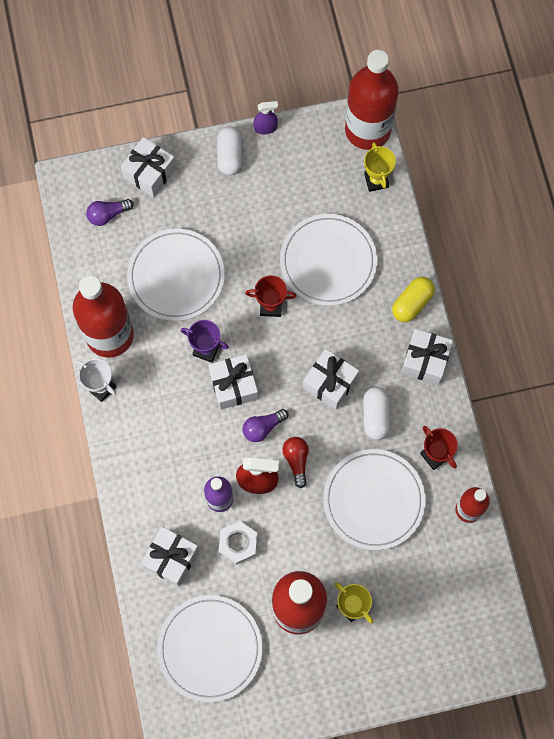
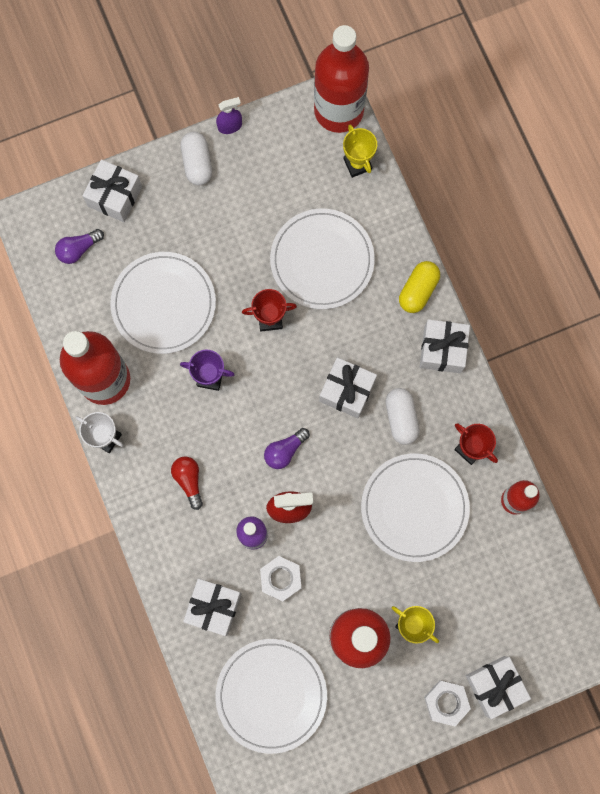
camera: 10 degrees left, 5 degrees up
(233, 386) = (246, 411): white gift -> white gift (495, 686)
(296, 460) = (326, 480): red light bulb -> red light bulb (189, 480)
(371, 684) = (446, 702): none -> white nut

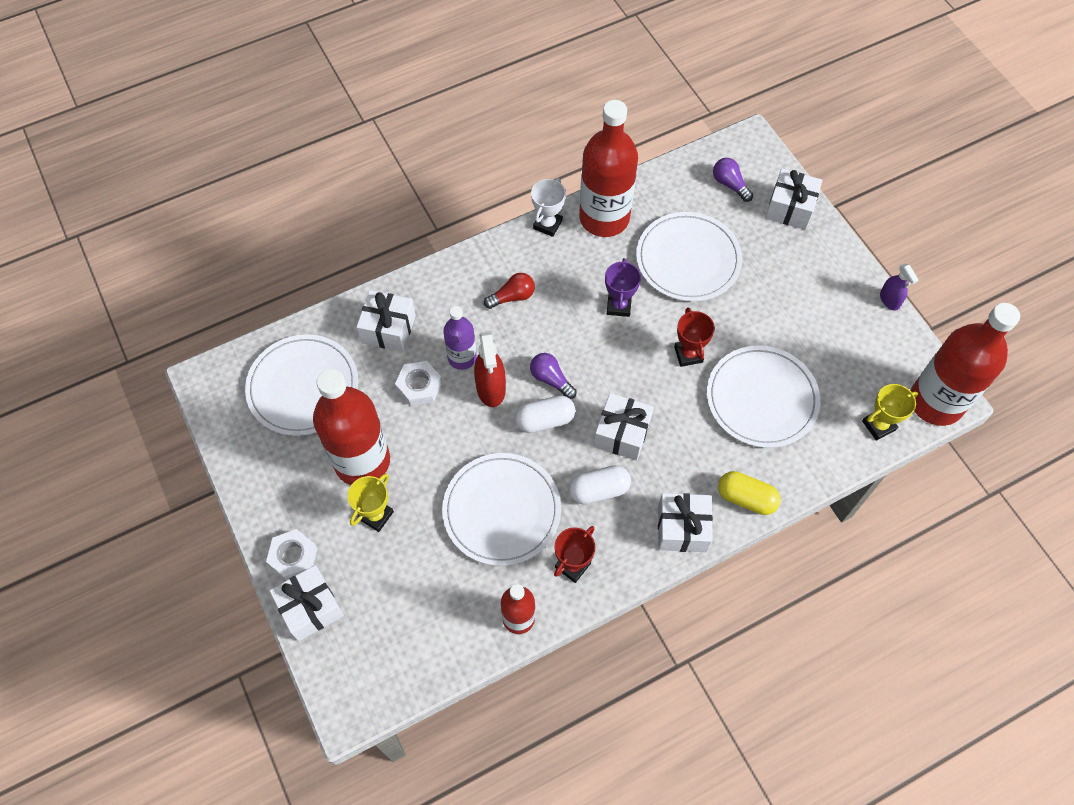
camera: 85 degrees right, 15 degrees down
(197, 163) = (841, 275): white capsule -> white capsule (545, 420)

